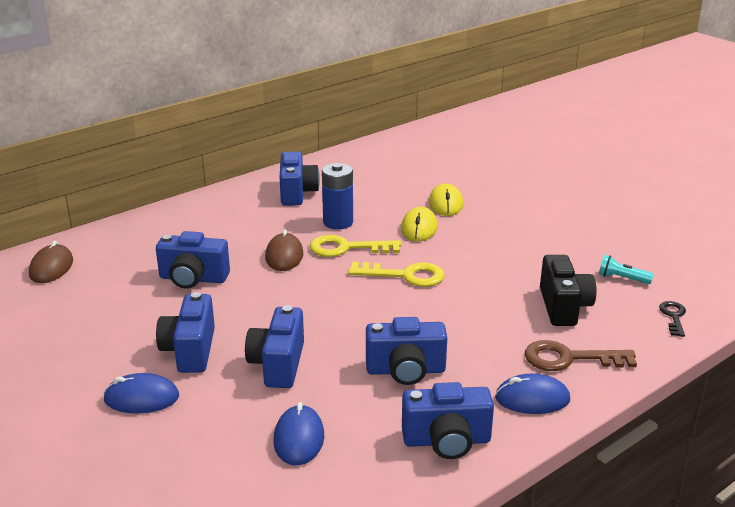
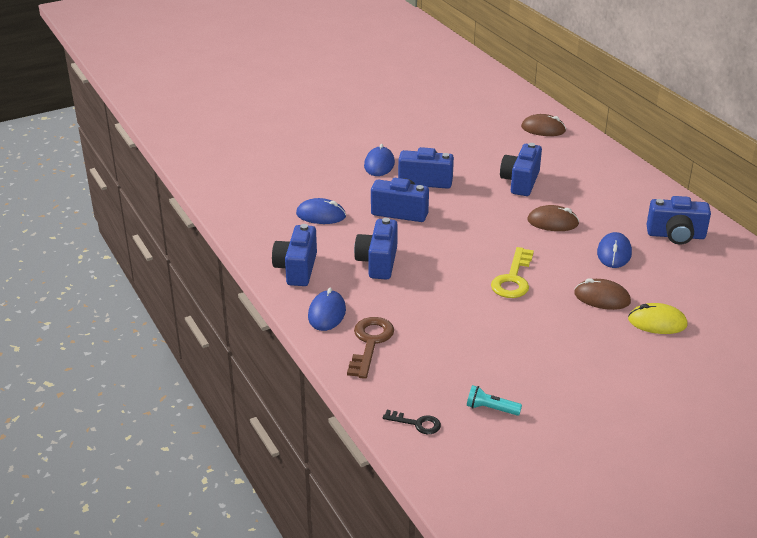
camera: 100 degrees right, 5 degrees up
(338, 222) = (614, 253): blue battery -> blue mouse
(347, 248) = (564, 254): yellow key -> none
(419, 228) = (602, 298): yellow mouse -> brown mouse
(563, 307) = (447, 358): black camera -> none
(622, 278) = (491, 409): turquoise flashlight -> turquoise flashlight turned 105 degrees counterclockwise

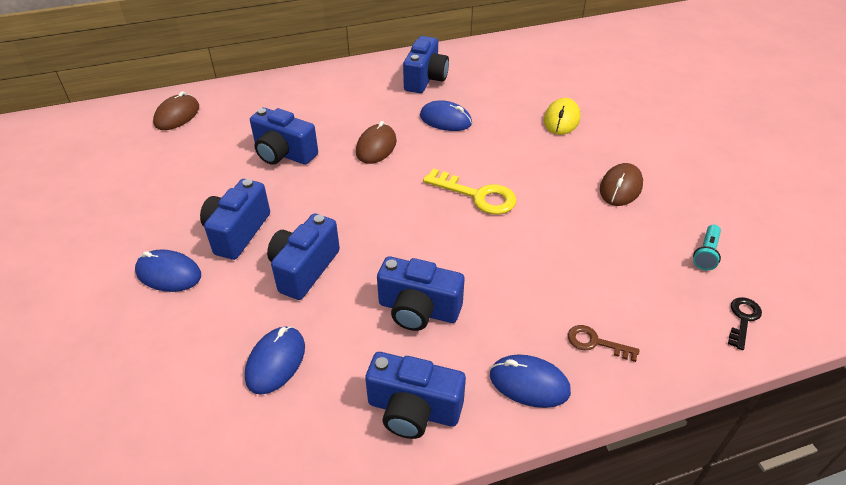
camera: 80 degrees left, 10 degrees up
(370, 343) = (595, 343): brown key -> brown key, size x0.58
(602, 298) = (520, 143): brown mouse -> brown mouse (620, 187)

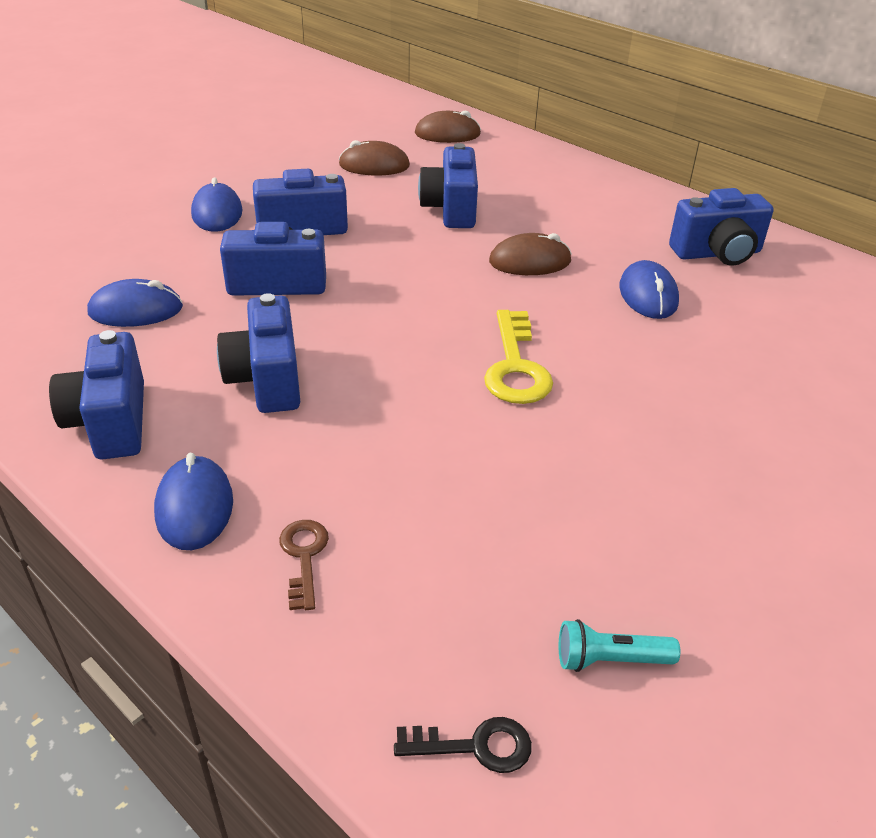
camera: 60 degrees right, 5 degrees down
(561, 119) = (785, 400): yellow mouse -> none
(620, 187) = (682, 508): brown mouse -> brown mouse (374, 165)

